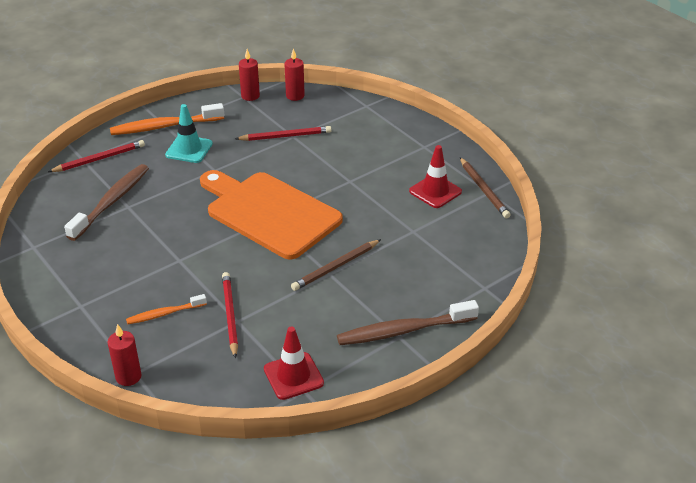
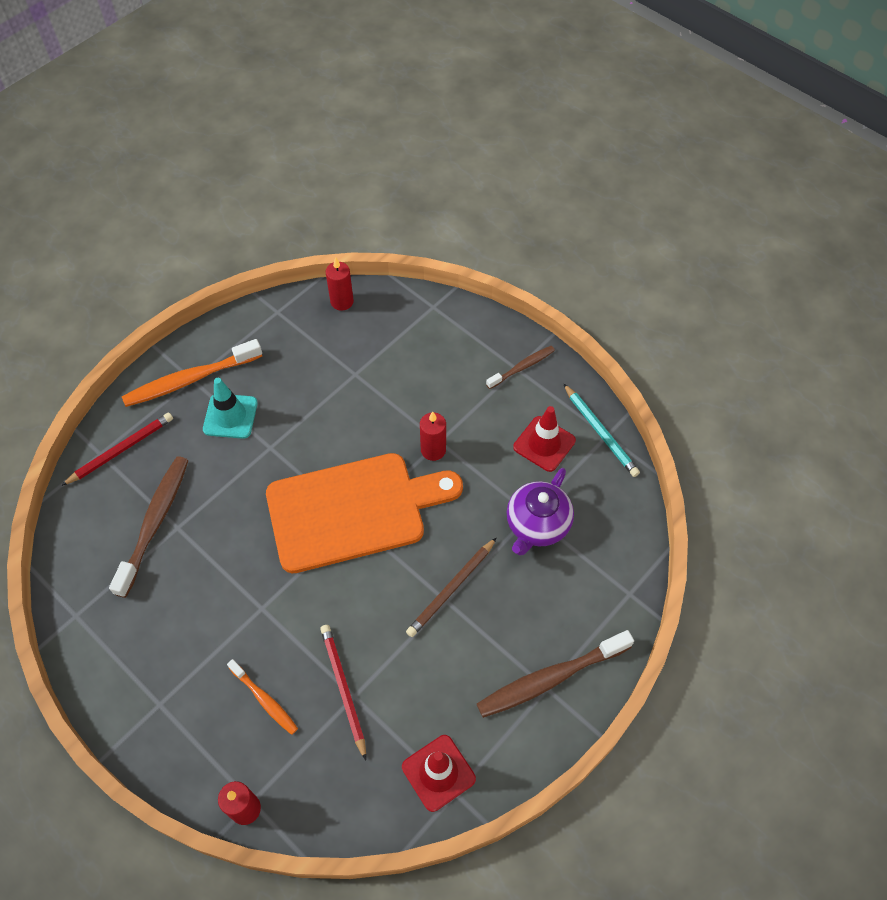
camera: 10 degrees left, 20 degrees up
(164, 314) = (264, 700): orange toothbrush -> orange toothbrush turned 105 degrees counterclockwise
(250, 96) = (286, 309): red candle -> red candle (433, 450)
(269, 213) = (353, 511): orange cutting board -> orange cutting board turned 135 degrees clockwise
(285, 136) = (345, 375): red pencil -> none
(417, 238) = (537, 525): none -> purple teapot
(429, 146) = (522, 367): none -> brown toothbrush
(483, 190) = (600, 432): brown pencil -> turquoise pencil

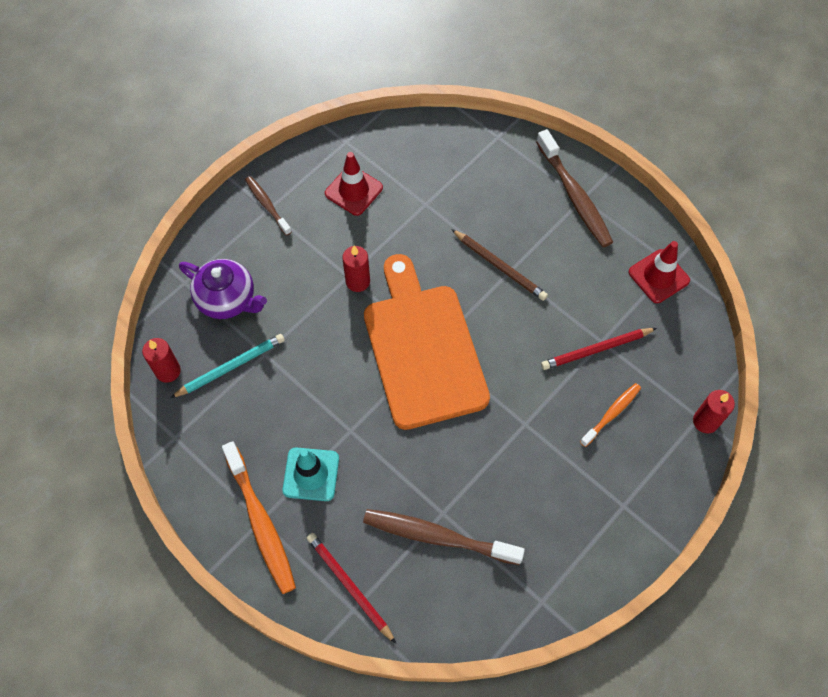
camera: 90 degrees left, 5 degrees up
(537, 525) = (436, 199): purple teapot -> purple teapot (227, 299)
(600, 432) = (342, 147): turquoise pencil -> turquoise pencil (230, 367)

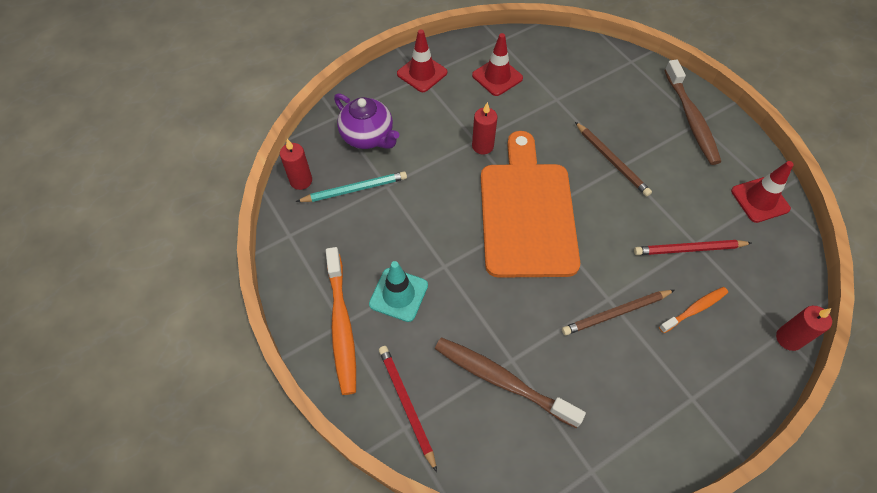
camera: 15 degrees right, 5 degrees down
(267, 205) = (422, 73): brown toothbrush -> red traffic cone
(535, 437) = (616, 313): none -> brown pencil

